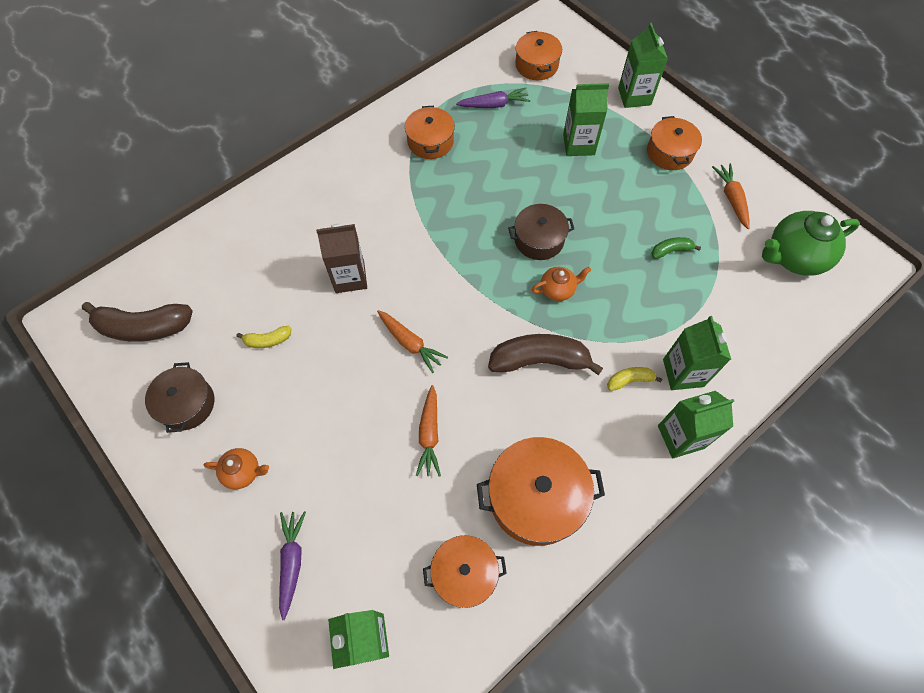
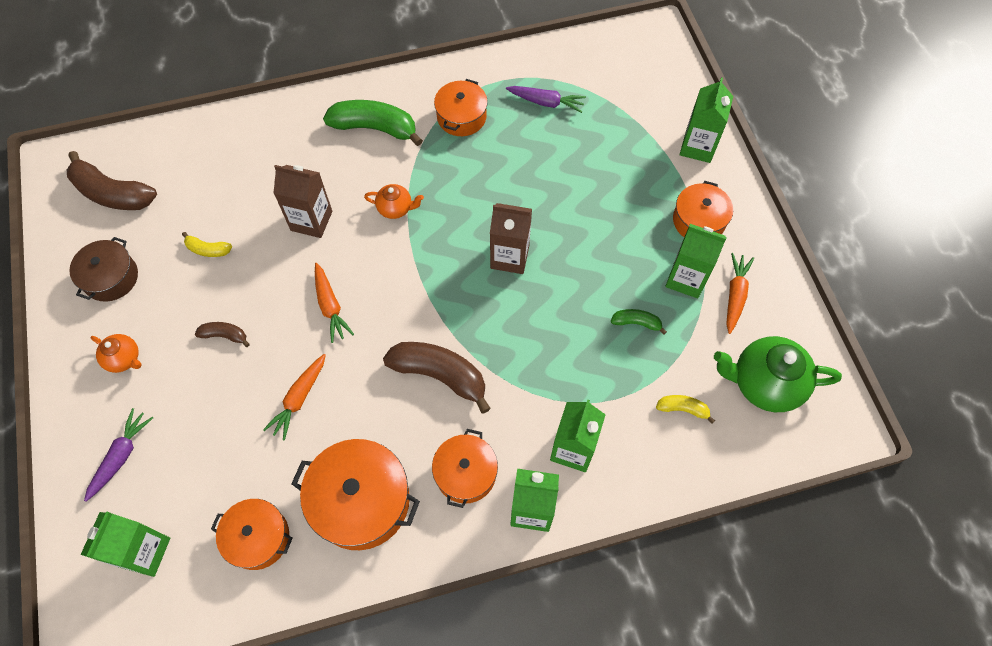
camera: 25 degrees right, 0 degrees up
(328, 409) = (225, 335): none -> brown banana
(360, 178) = (375, 128): none -> green banana
(536, 65) = (614, 76): orange pot -> orange pot (465, 473)
(539, 239) = (509, 257): brown pot -> brown carton
(558, 290) = (498, 314): orange teapot -> orange teapot (395, 208)
(578, 144) = (608, 176): green carton -> green carton (686, 279)
(630, 380) = (515, 433): yellow banana -> yellow banana (683, 409)

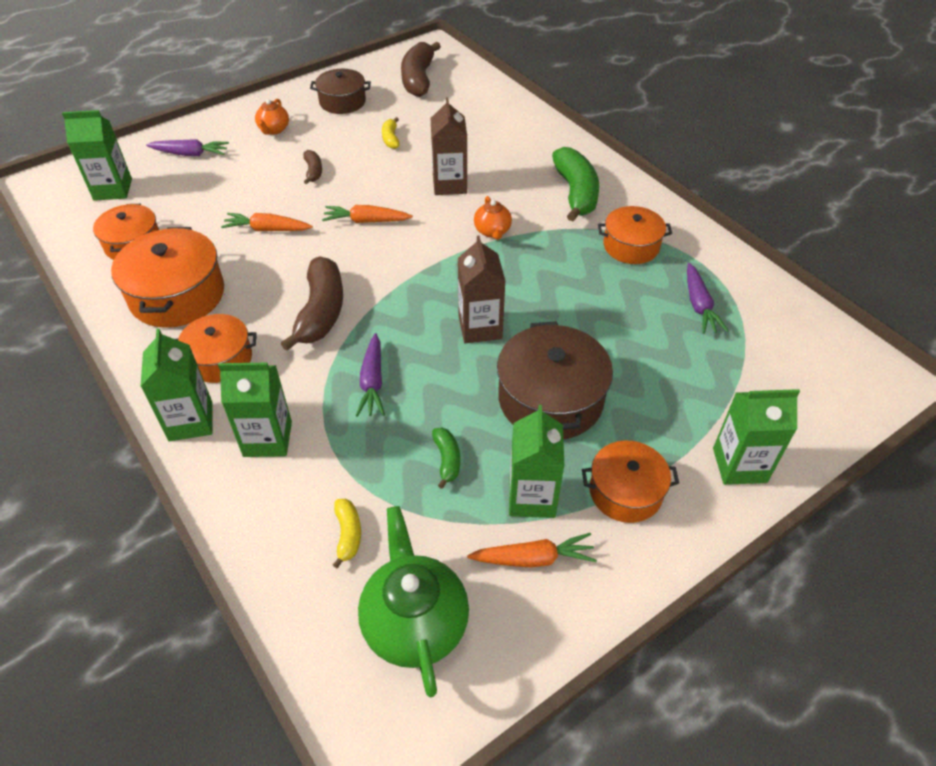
camera: 70 degrees right, 15 degrees down
(330, 306) = (366, 221): orange carrot -> orange carrot turned 45 degrees clockwise
(539, 354) = (372, 382): none -> purple carrot
(602, 235) = (550, 399): none -> brown pot

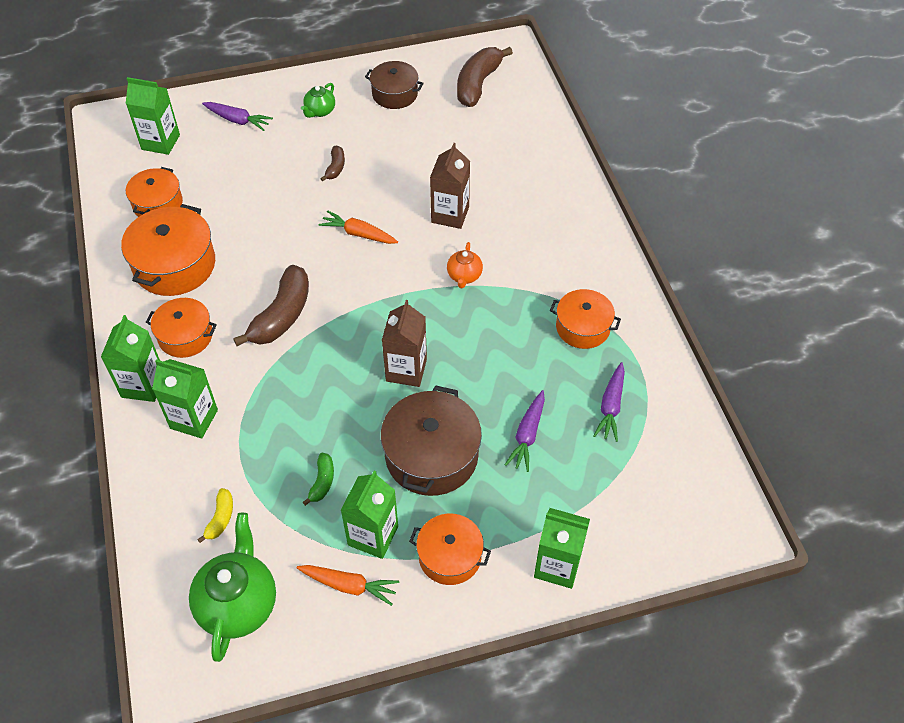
camera: 20 degrees right, 5 degrees up
(267, 229) = (271, 219): orange carrot -> none
(274, 130) = (320, 111): orange teapot -> green teapot
(372, 382) = (295, 394): purple carrot -> purple carrot (527, 435)
(391, 138) = (420, 148): yellow banana -> none
(576, 193) = (562, 256): green banana -> none

